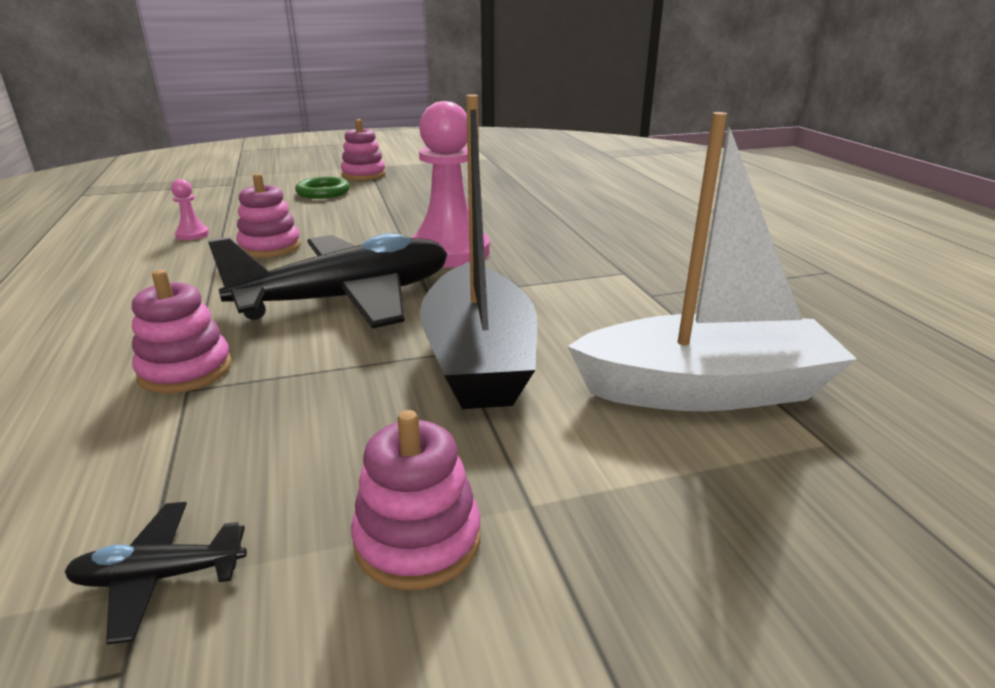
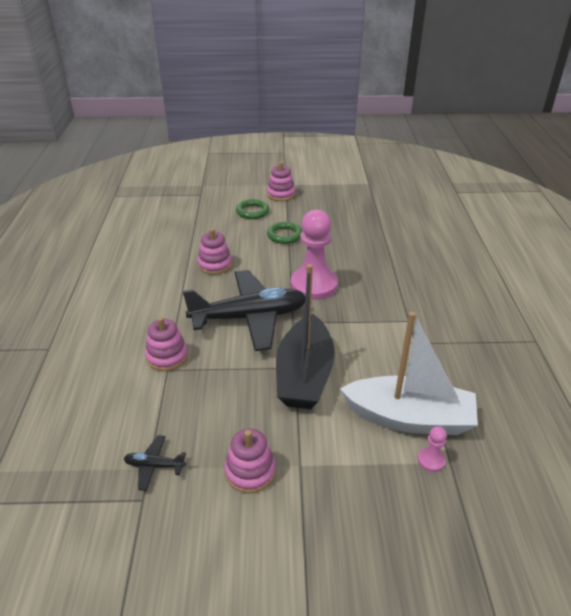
camera: 15 degrees right, 10 degrees up
(192, 234) = (174, 246): pink pawn -> pink pawn (431, 460)
(382, 209) = (284, 235): none -> green ring

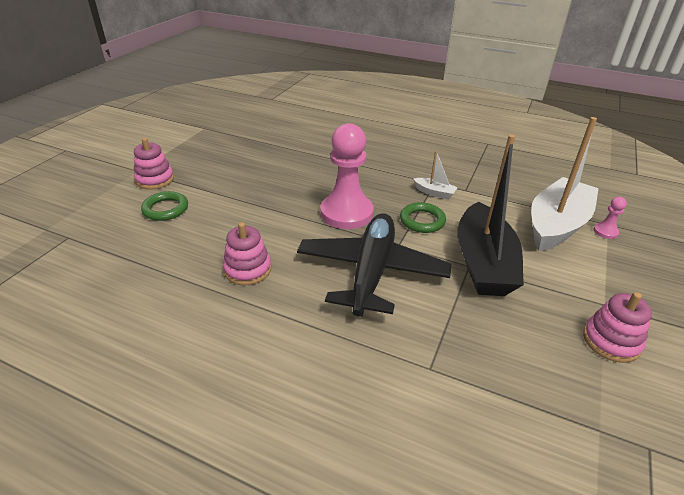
camera: 65 degrees left, 0 degrees up
(154, 466) = (597, 423): black plane -> none
(167, 357) = (406, 362): pink stacking toy -> none
(284, 235) = (240, 203): green ring -> green ring (422, 220)
(304, 375) = (483, 263): black boat -> black boat turned 60 degrees clockwise
(390, 324) = (434, 193): none -> white boat

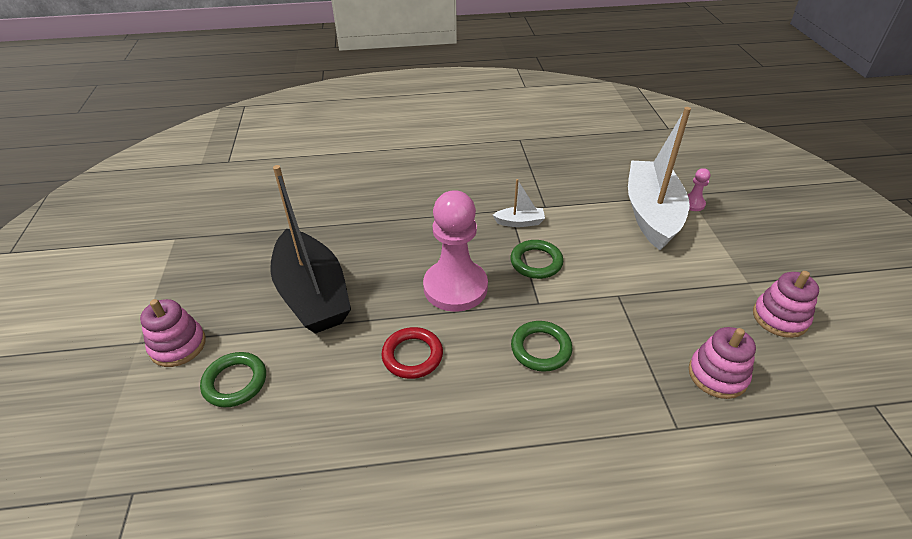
camera: 30 degrees left, 5 degrees up
(248, 269) = (413, 413): pink stacking toy -> pink stacking toy (717, 375)
(279, 239) = (412, 355): none -> red ring
(371, 272) = (541, 349): black plane -> green ring
(483, 263) = (628, 286): black boat -> black boat (313, 295)

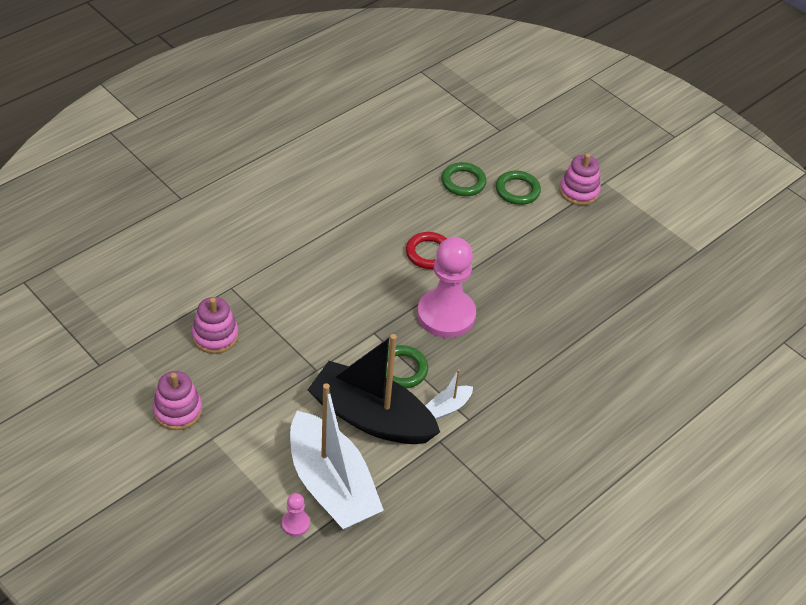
camera: 140 degrees right, 5 degrees up
(313, 295) = (540, 260): black boat -> black boat (371, 417)
(541, 349) = (348, 297): green ring -> green ring (463, 182)

